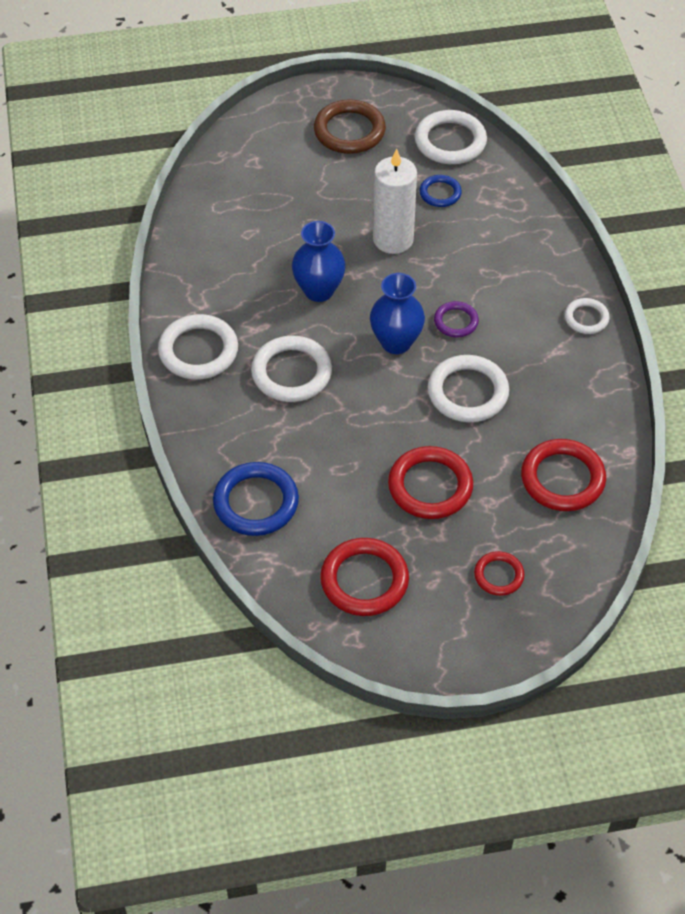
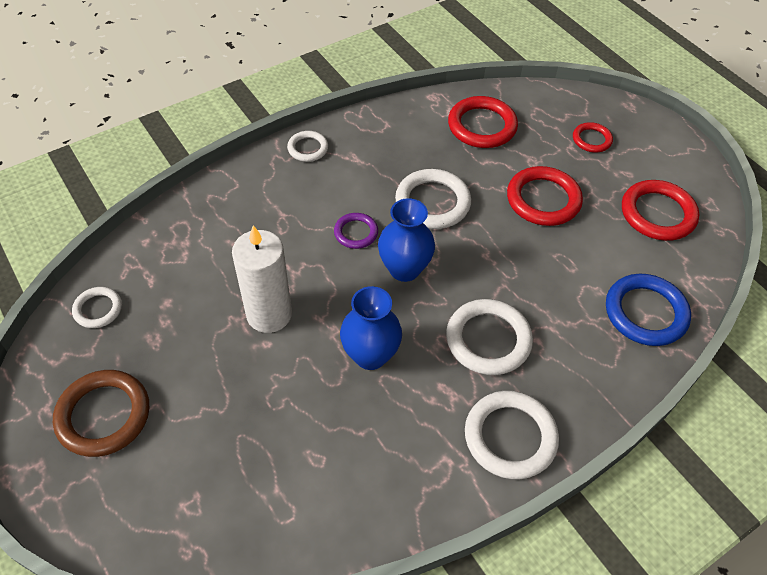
camera: 115 degrees left, 0 degrees up
(440, 193) = (185, 294): blue ring -> none
(450, 141) = (98, 309): white ring -> white ring, size x0.57

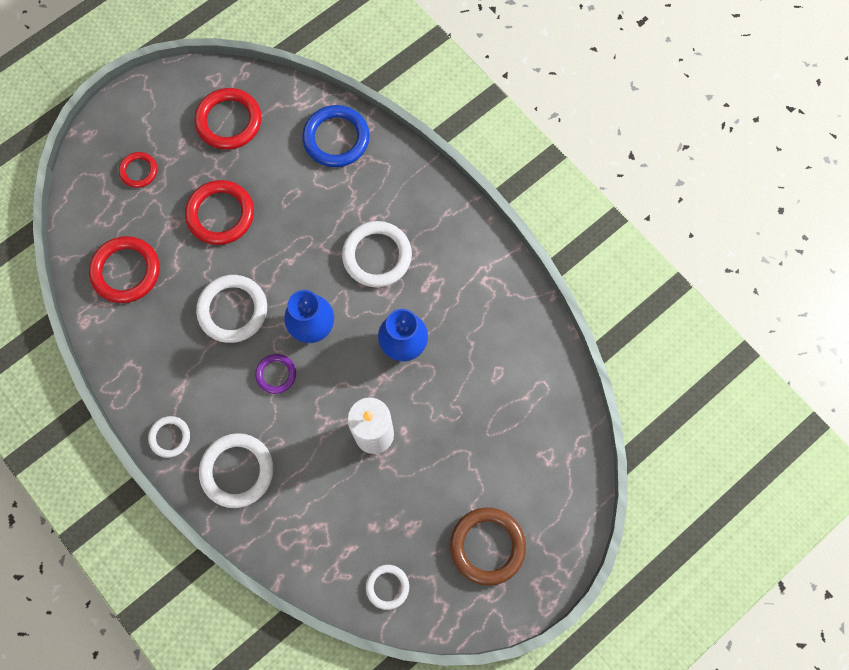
camera: 95 degrees left, 20 degrees up
(510, 437) = (459, 237): white ring -> white ring (237, 471)

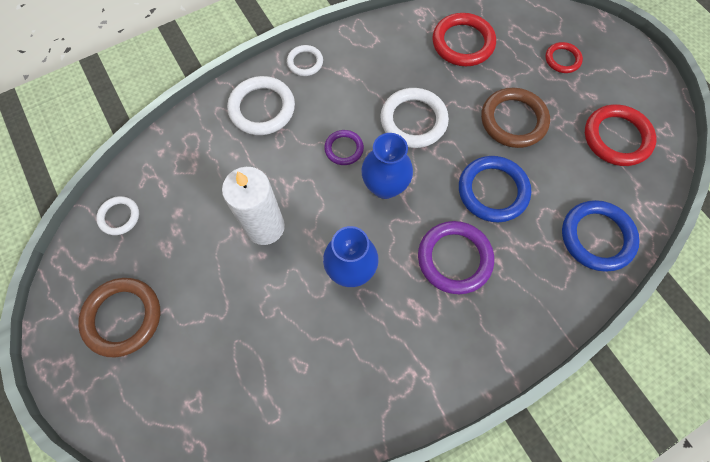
camera: 100 degrees right, 5 degrees down
(220, 214) = (513, 120): red ring -> brown ring
(303, 228) = (493, 191): none -> blue ring
(377, 256) = (454, 258): white ring -> purple ring

